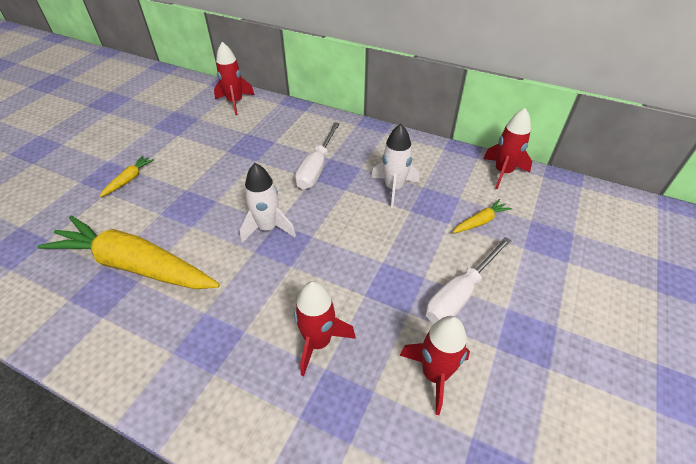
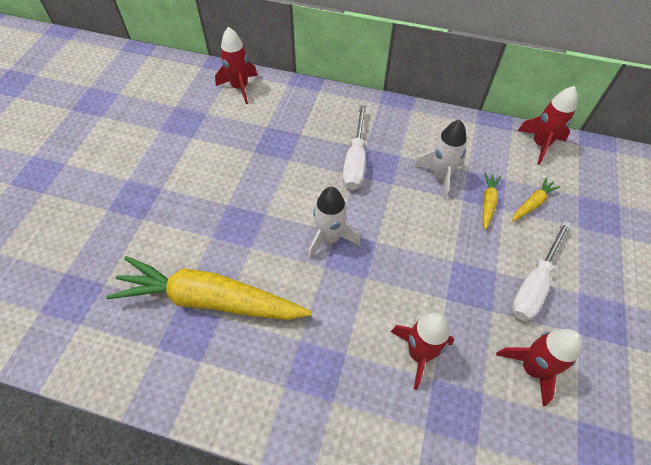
camera: 10 degrees left, 10 degrees up
(129, 179) = (161, 200): yellow carrot -> yellow carrot (488, 203)

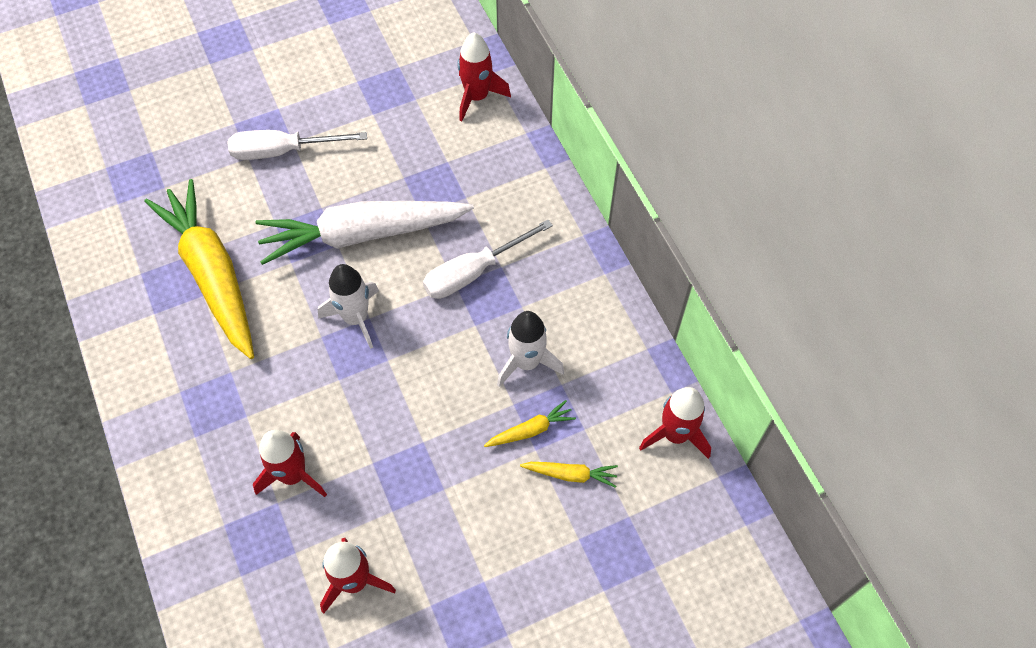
camera: 50 degrees right, 5 degrees up
(272, 196) = (363, 234): none -> white carrot
(533, 284) = (456, 532): white screwdriver -> white screwdriver (283, 151)

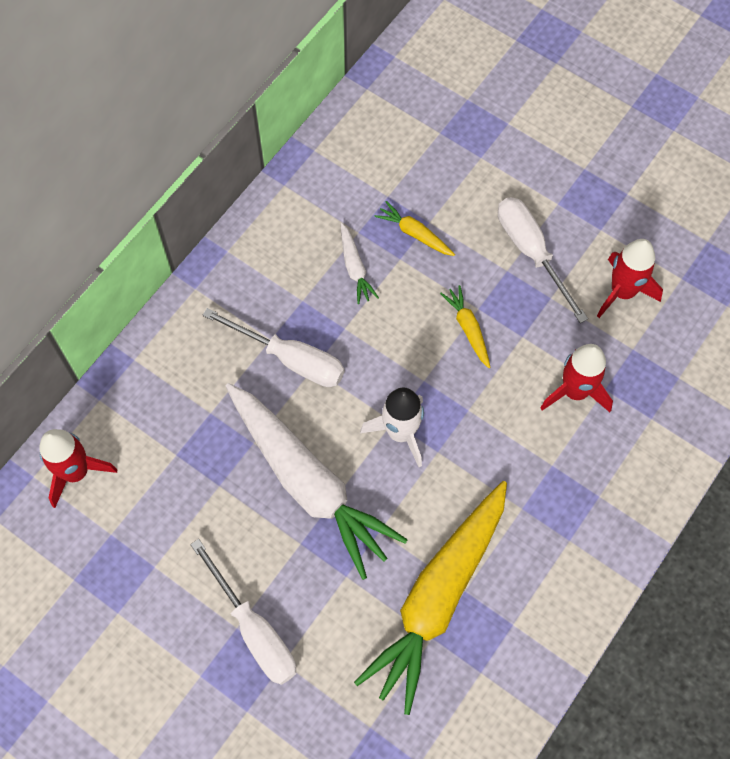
camera: 120 degrees left, 5 degrees up
(448, 522) = (531, 252): none -> white screwdriver
(527, 362) = (355, 268): white rocket -> white carrot
(570, 474) = (433, 187): yellow carrot -> yellow carrot (468, 329)
(675, 434) = (350, 131): red rocket -> none

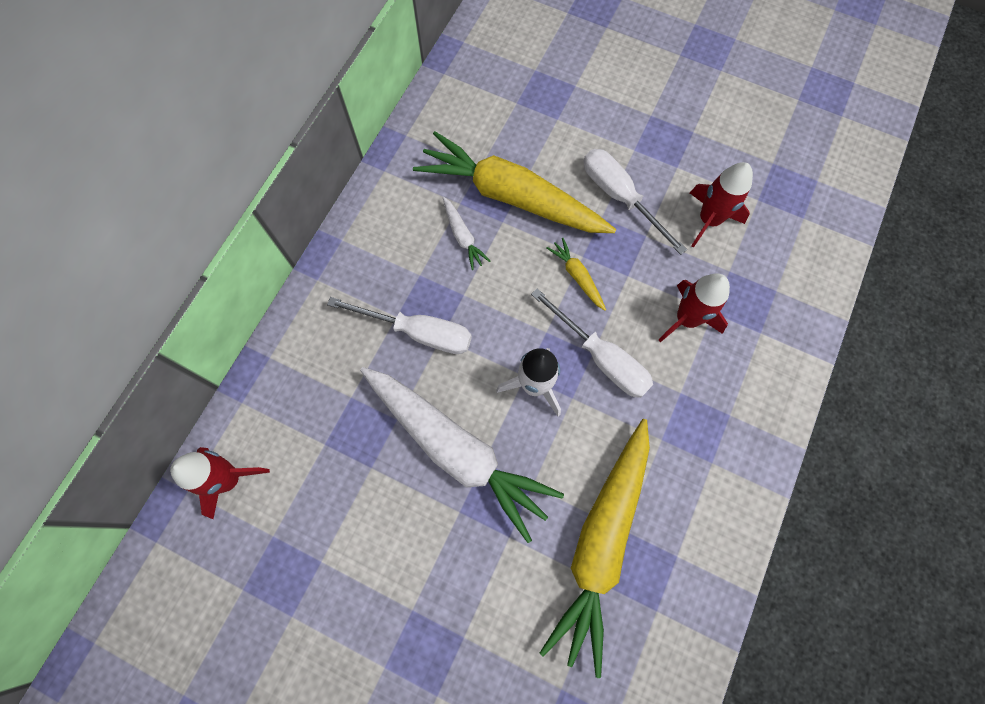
camera: 10 degrees left, 5 degrees up
(254, 630) = (430, 609): white screwdriver -> white screwdriver (601, 357)
(415, 234) = (512, 197): yellow carrot -> yellow carrot, size x2.47

